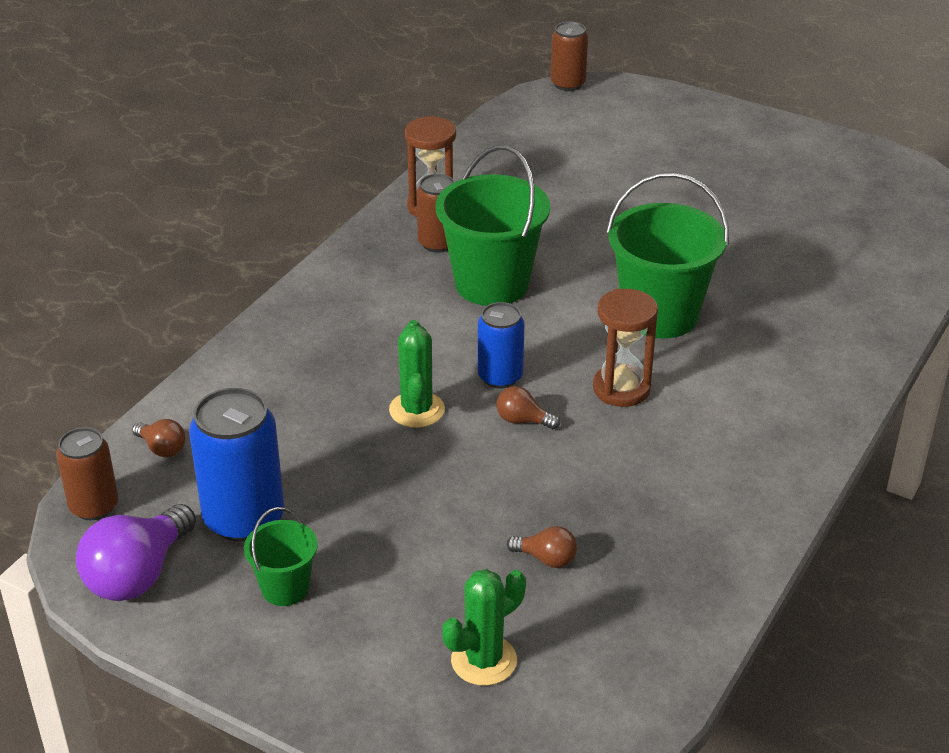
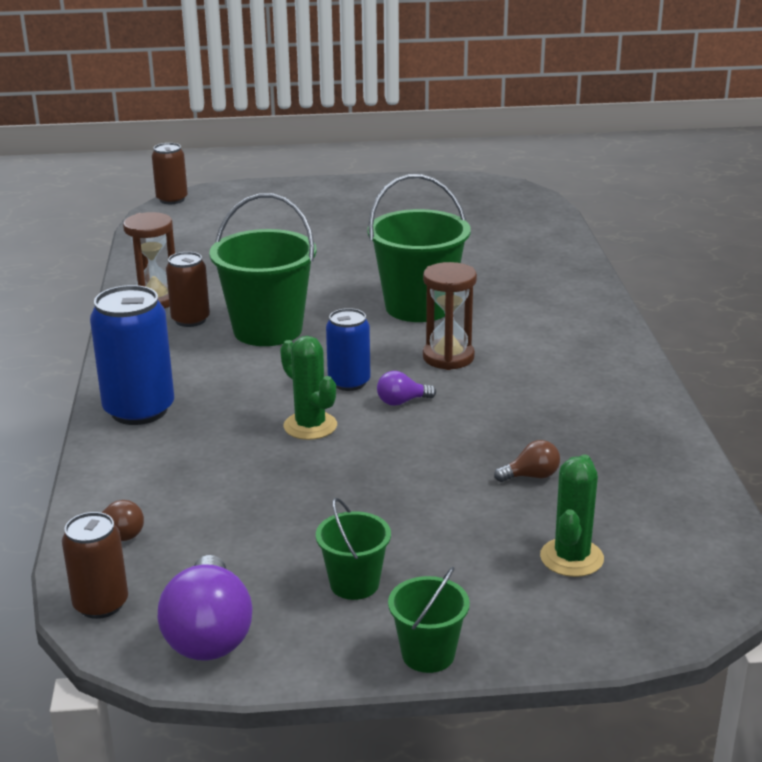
camera: 35 degrees left, 10 degrees down
(244, 518) = (256, 553): blue can -> blue can (139, 410)
(269, 684) = (428, 654): none -> green bucket
(523, 420) = (402, 402): brown light bulb -> purple light bulb

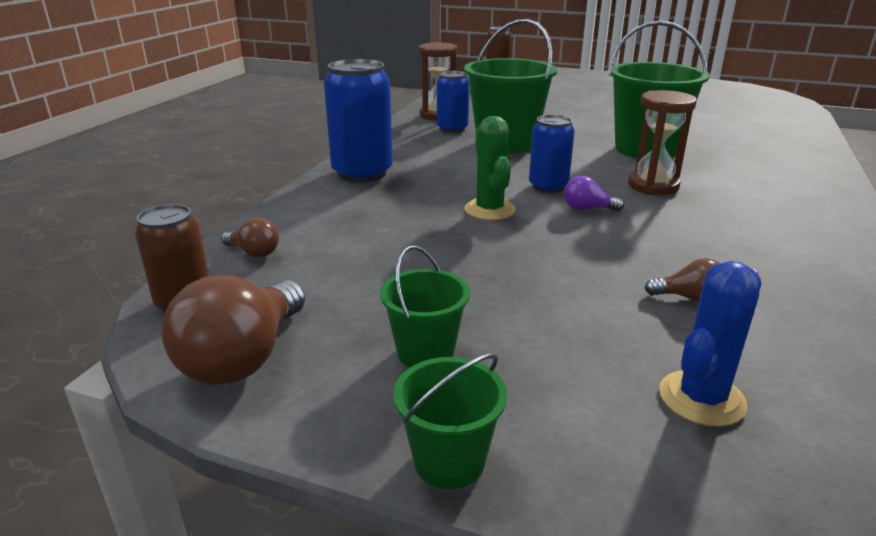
camera: 25 degrees right, 0 degrees up
(190, 320) = (452, 129): brown can -> blue can
(209, 634) = (243, 358): purple light bulb -> brown light bulb
(571, 558) = (701, 398): green cactus -> blue cactus

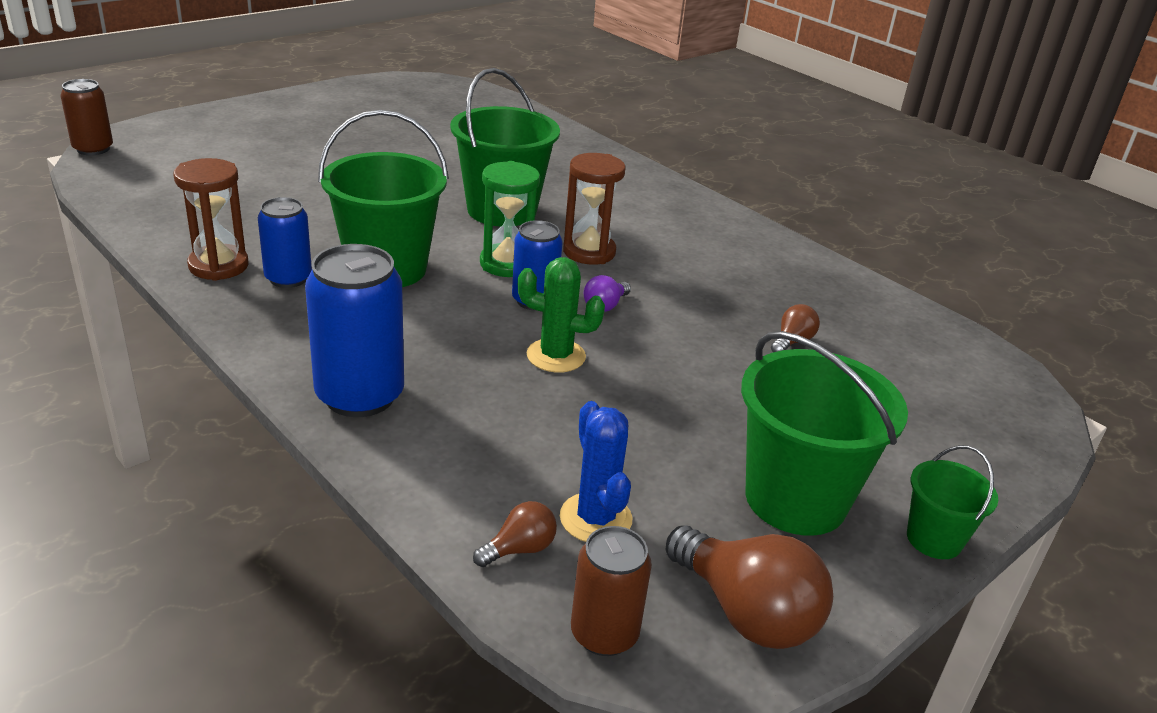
camera: 65 degrees left, 5 degrees up
(425, 352) = (795, 499): green bucket -> green bucket, size x1.93
(578, 168) = (507, 264): none -> green hourglass
(701, 398) = (911, 403): blue cactus -> blue cactus (595, 518)

